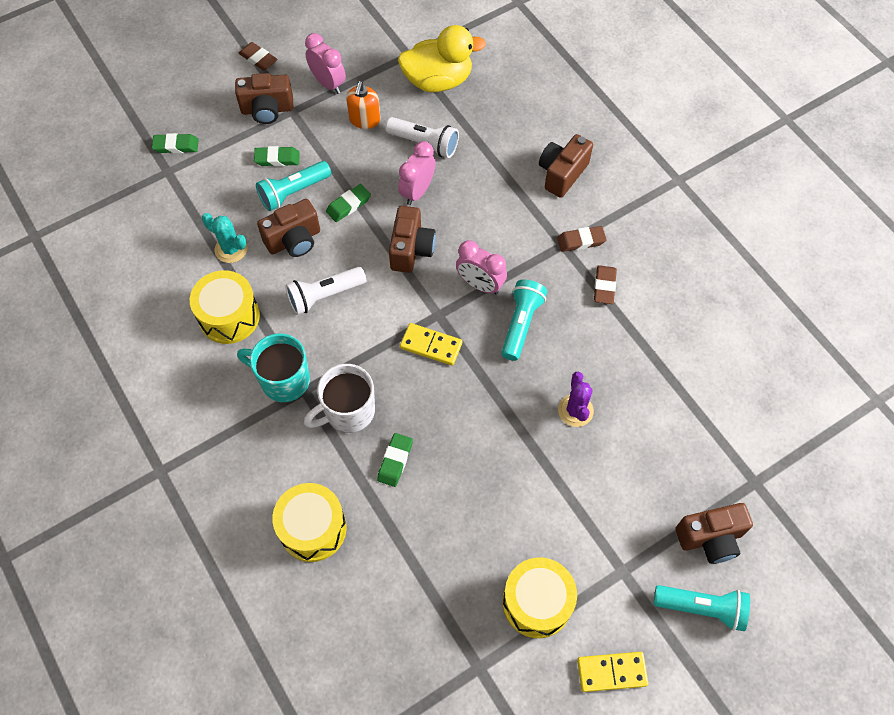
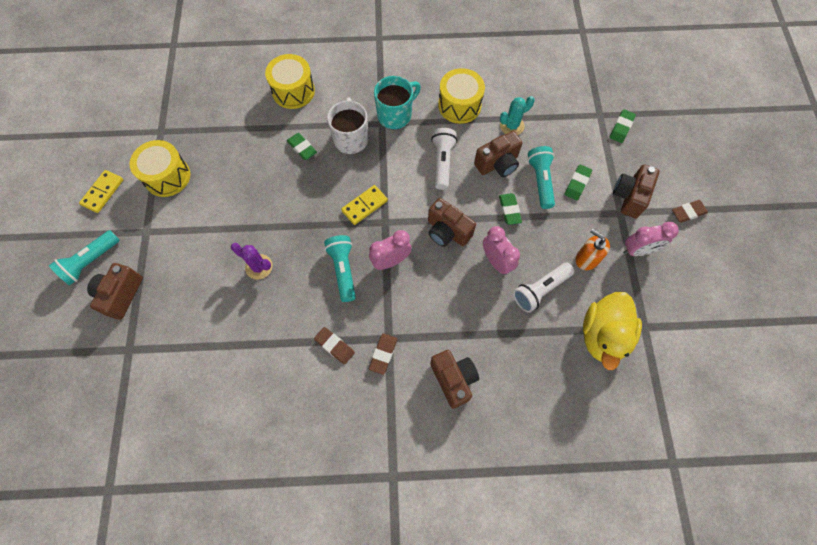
camera: 120 degrees right, 5 degrees up
(294, 240) = (498, 164): brown camera -> brown camera turned 120 degrees counterclockwise
(521, 324) = (343, 270): turquoise flashlight -> turquoise flashlight turned 150 degrees counterclockwise

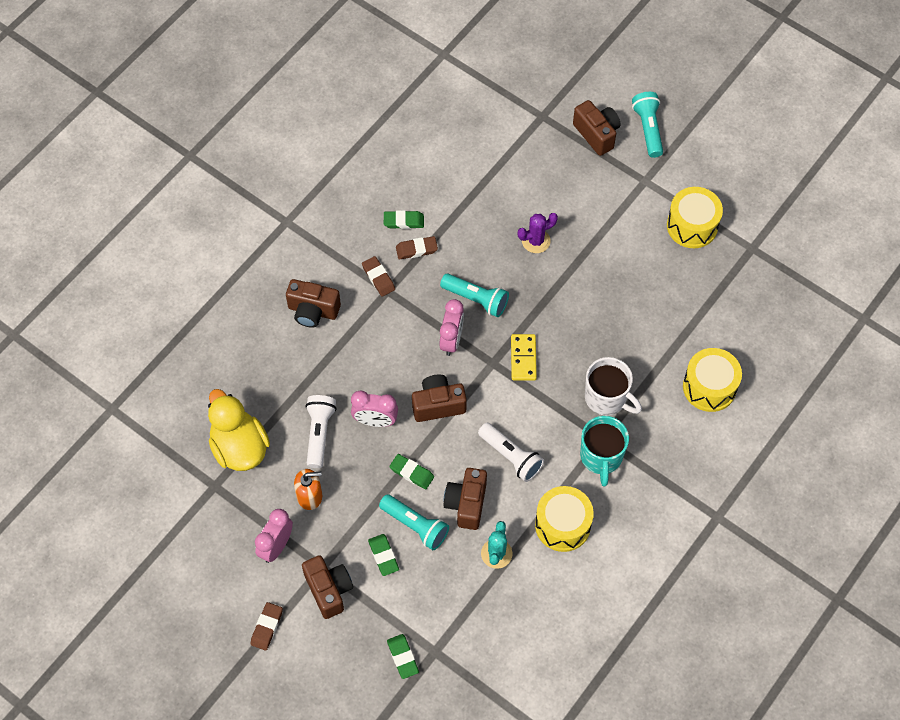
camera: 130 degrees right, 5 degrees down
(103, 192) = (716, 170): yellow domino -> none
(302, 148) = (632, 350): green eraser -> green eraser (403, 221)

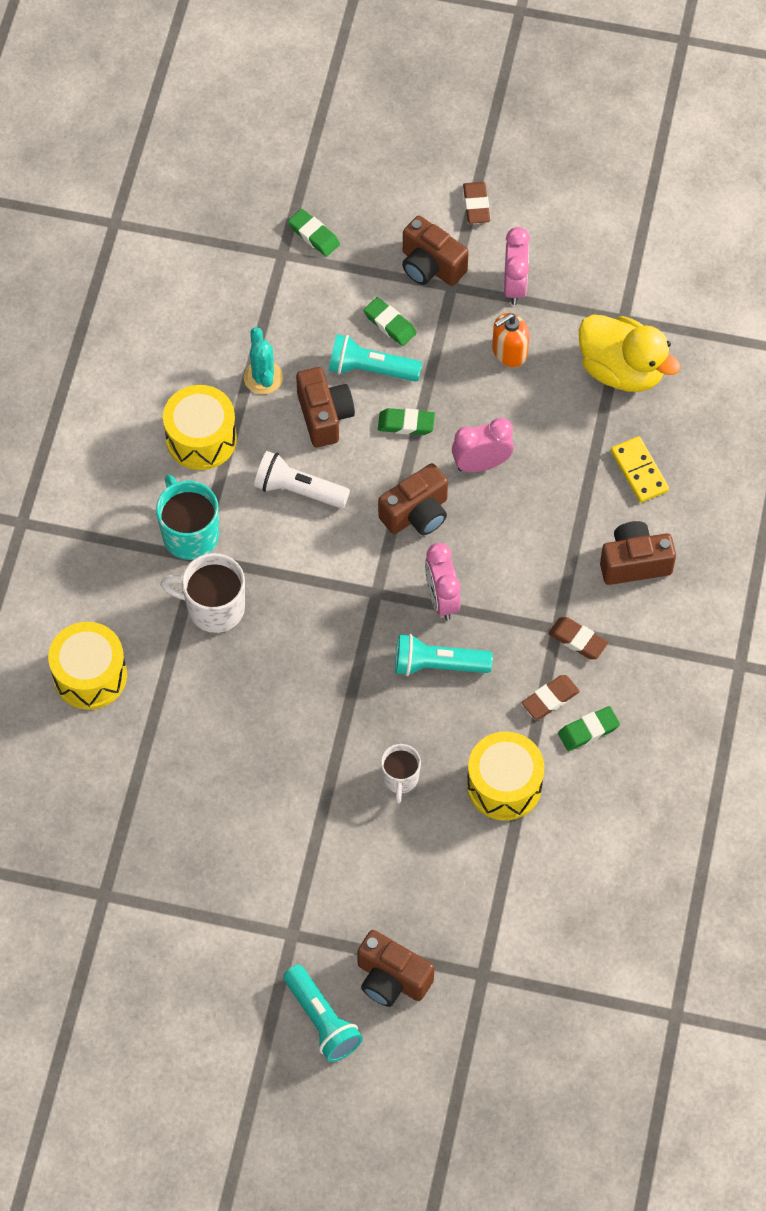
camera: 155 degrees right, 0 degrees up
(319, 433) = (539, 423): white flashlight -> none
(523, 358) = (340, 614): yellow domino -> yellow domino (639, 471)
(536, 241) = (400, 778): purple cactus -> white mug
(692, 226) = (199, 892): yellow drum -> yellow drum (504, 785)

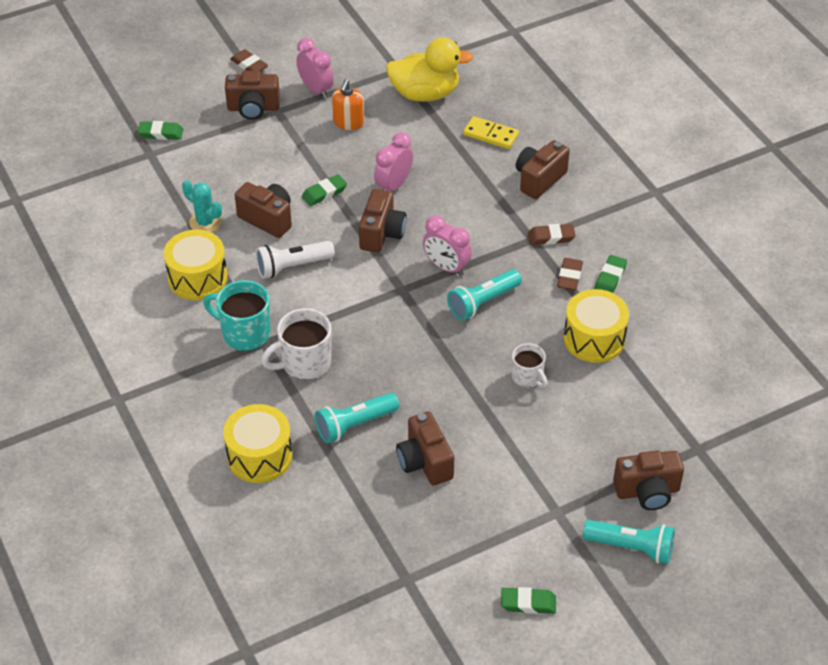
camera: 40 degrees left, 15 degrees down
(225, 793) = (424, 462): none -> brown camera
(370, 369) = (271, 179): turquoise flashlight -> turquoise flashlight (354, 425)
(390, 324) = (258, 150): green eraser -> green eraser (528, 603)

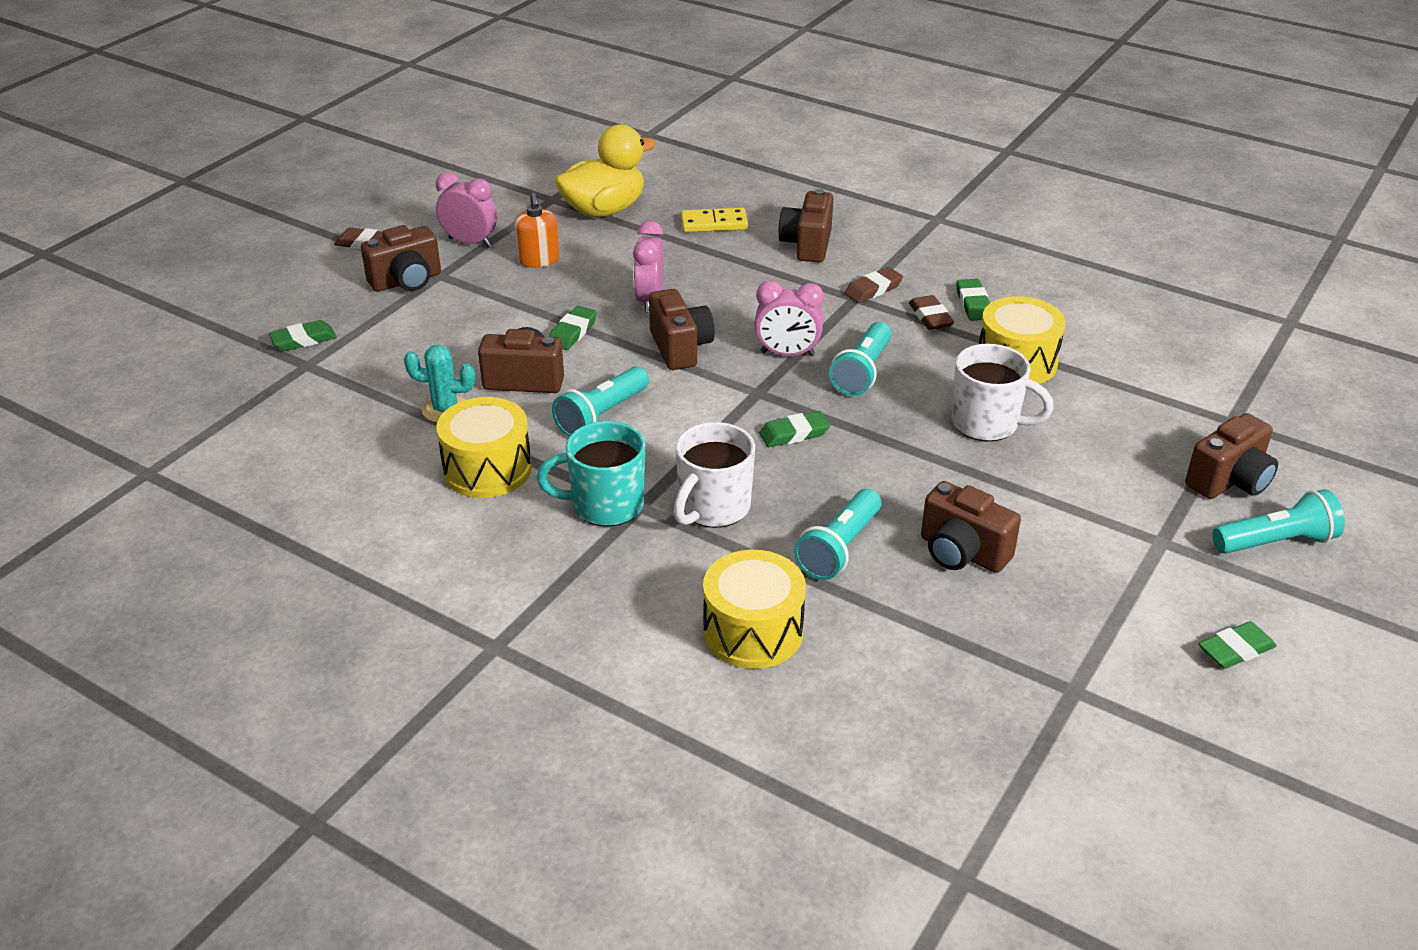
camera: 30 degrees left, 10 degrees down
(292, 266) = (601, 415): white flashlight -> turquoise flashlight
(397, 331) = (794, 434): none -> green eraser
(527, 377) = (986, 424): white mug -> white mug, size x1.61

